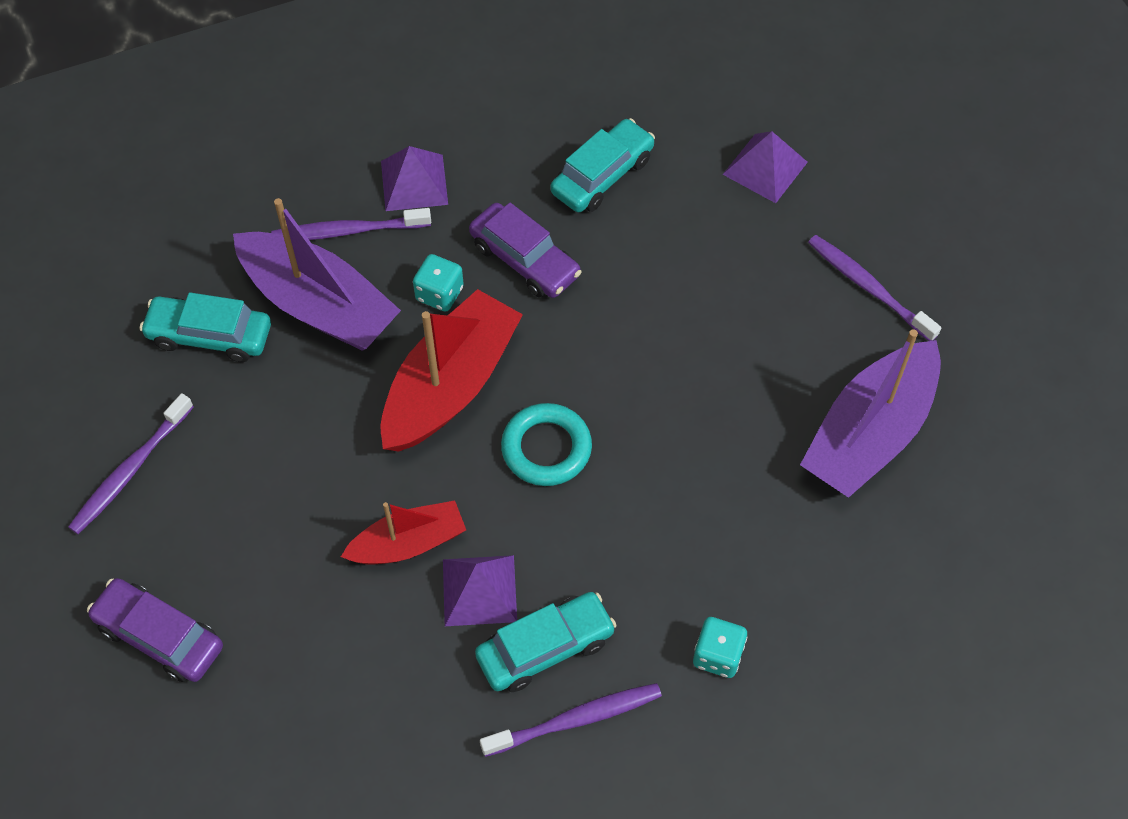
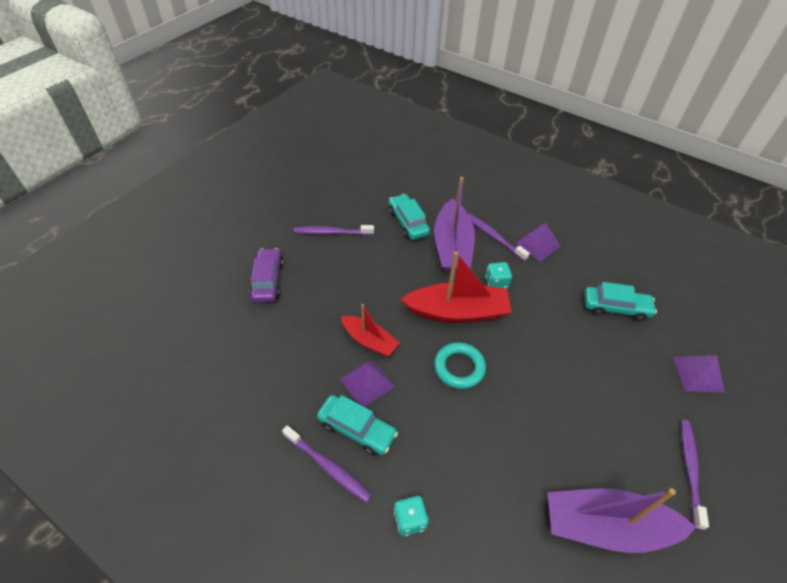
camera: 55 degrees right, 10 degrees down
(525, 260) = (543, 303): purple car -> none

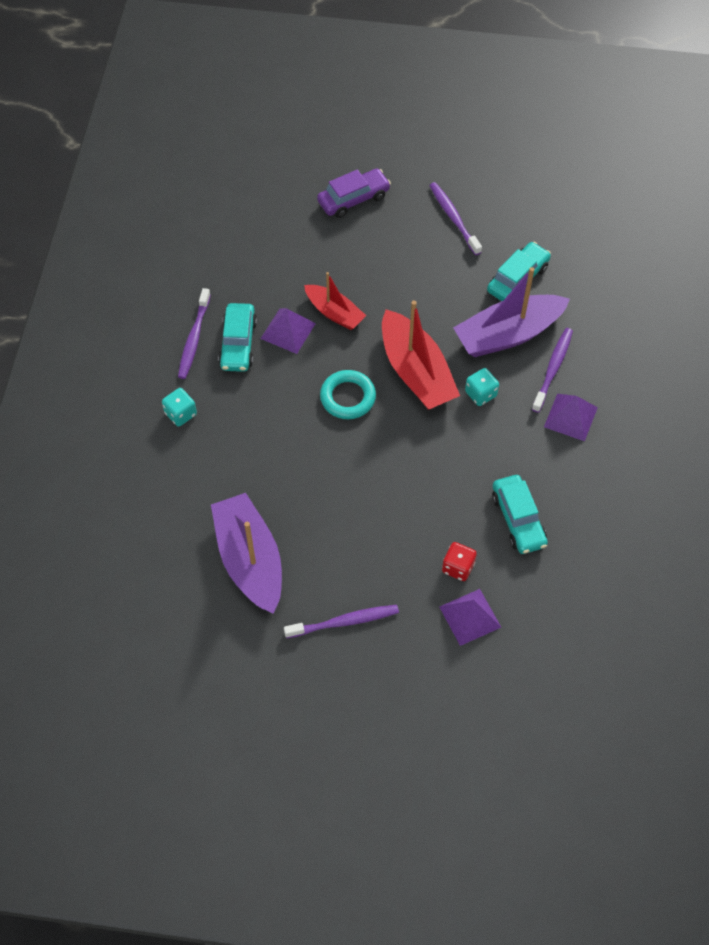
camera: 65 degrees right, 10 degrees up
(369, 341) = (334, 313): red boat -> red boat turned 60 degrees counterclockwise
(650, 362) = (458, 567): none -> red dice

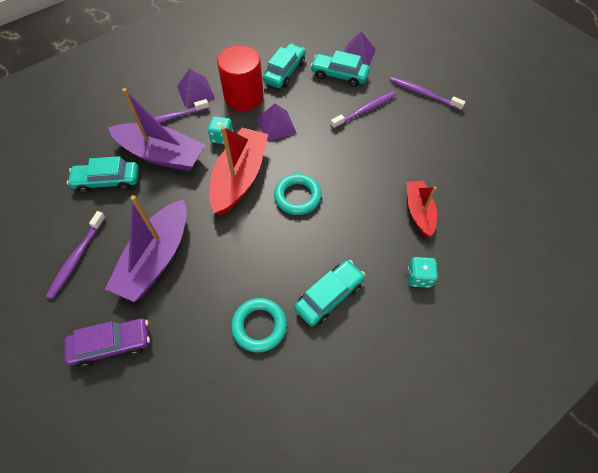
camera: 135 degrees left, 0 degrees up
(194, 338) = (358, 330): purple toothbrush -> purple toothbrush (365, 110)
(250, 560) = (450, 155): purple boat -> purple boat (156, 258)
(268, 285) = (259, 326): none -> turquoise ring
(288, 331) = (285, 274): purple pyramid -> purple pyramid (276, 125)
(334, 313) = (240, 260): red boat -> red boat (419, 212)
(353, 199) = (112, 344): purple car -> purple car turned 150 degrees clockwise
(458, 567) = (339, 75): red dice -> turquoise car
(518, 452) = (244, 97): none -> red cylinder

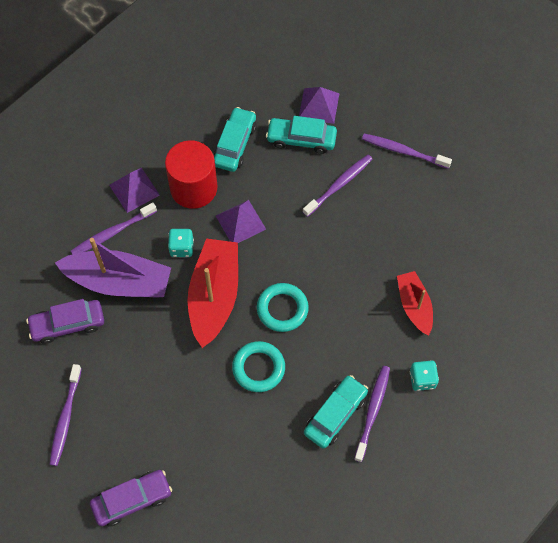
camera: 10 degrees left, 5 degrees up
(107, 181) = (67, 324): turquoise car -> purple car
(156, 258) = (149, 404): purple boat -> none
(259, 326) = (272, 457): turquoise ring -> turquoise ring (258, 368)
(366, 299) = (373, 411): none -> purple toothbrush

